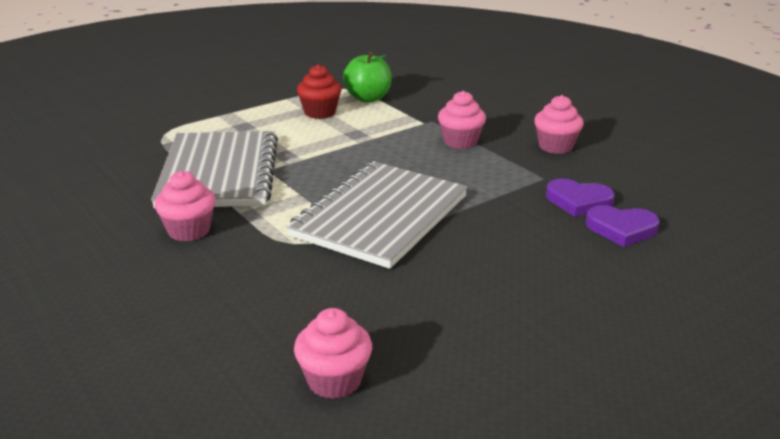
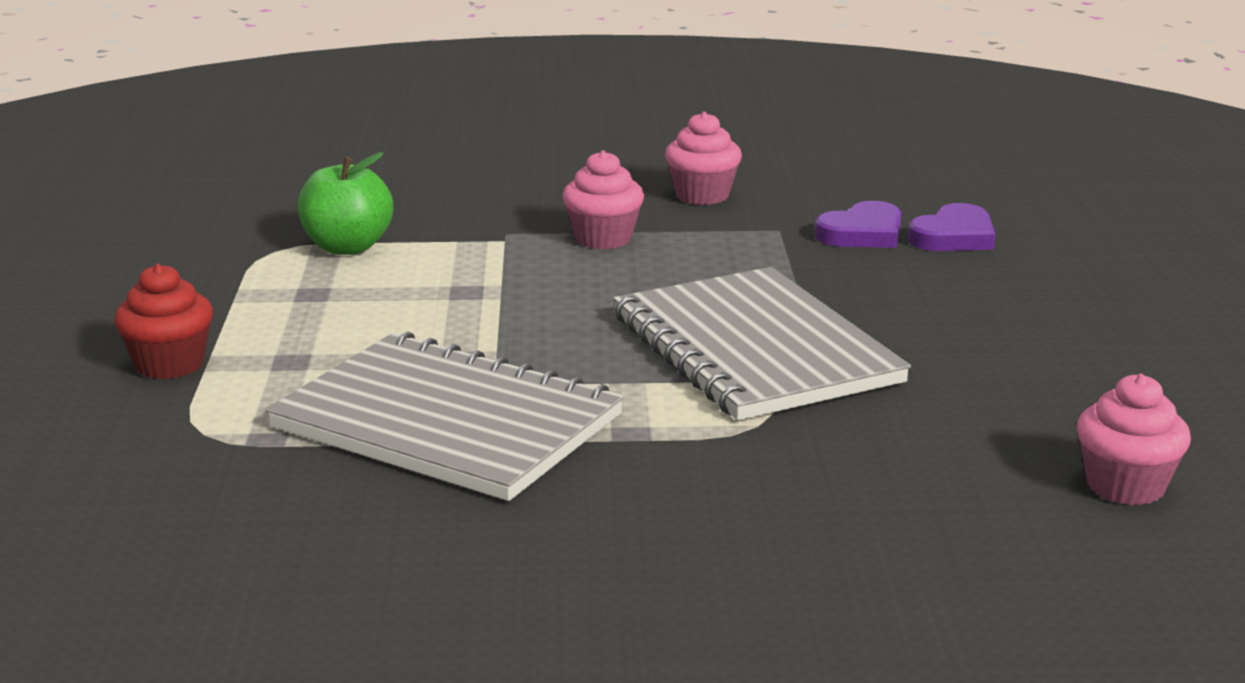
camera: 55 degrees left, 5 degrees down
(189, 231) = (622, 491): pink cupcake -> none
(320, 113) = (341, 293): red cupcake -> red cupcake (169, 364)

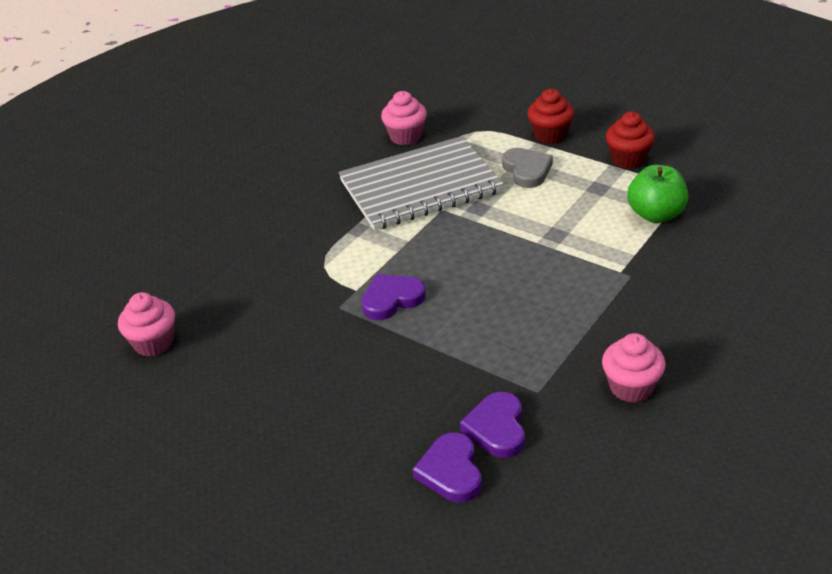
camera: 130 degrees right, 15 degrees up
(206, 292) = (628, 159): none -> red cupcake
(308, 353) = (527, 170): none -> grey heart
(603, 239) = (589, 309): pink cupcake -> pink cupcake (405, 136)
(754, 349) = (392, 299): grey notebook -> purple heart

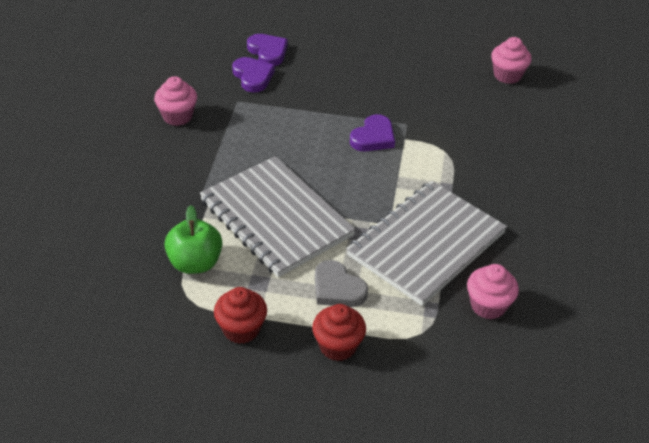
camera: 150 degrees right, 5 degrees up
(555, 237) = (276, 218): none -> grey notebook

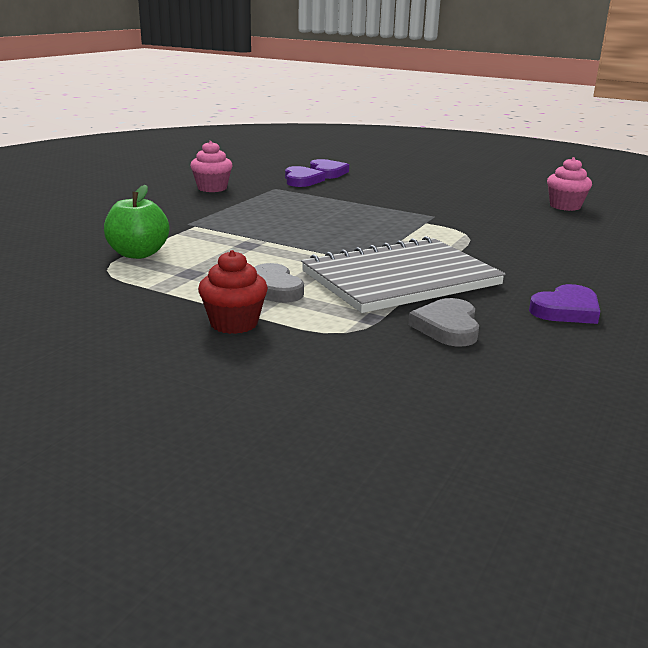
camera: 20 degrees right, 20 degrees down
(241, 329) = (138, 296): red cupcake -> none
(276, 218) = (248, 243): grey notebook -> none
(373, 137) = (392, 218): purple heart -> purple heart (566, 310)
(488, 305) = (447, 327): pink cupcake -> grey heart

